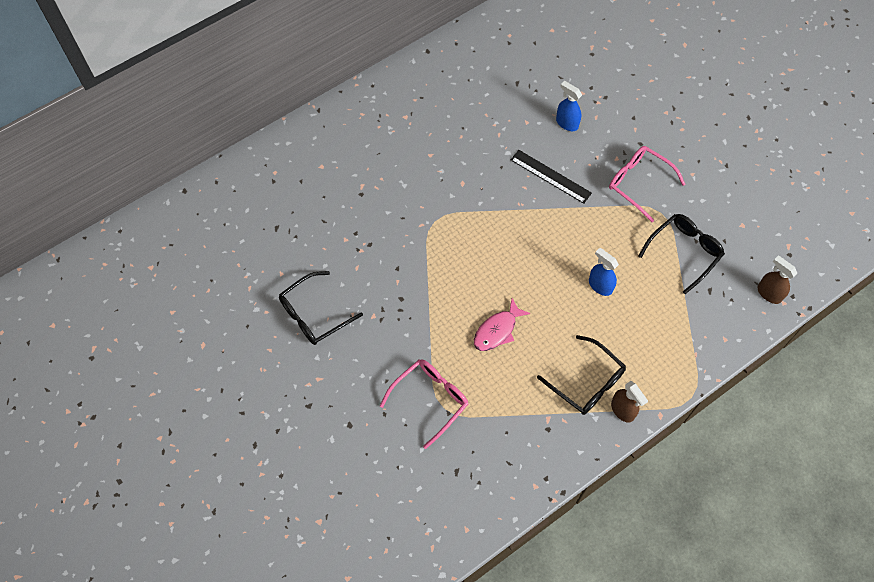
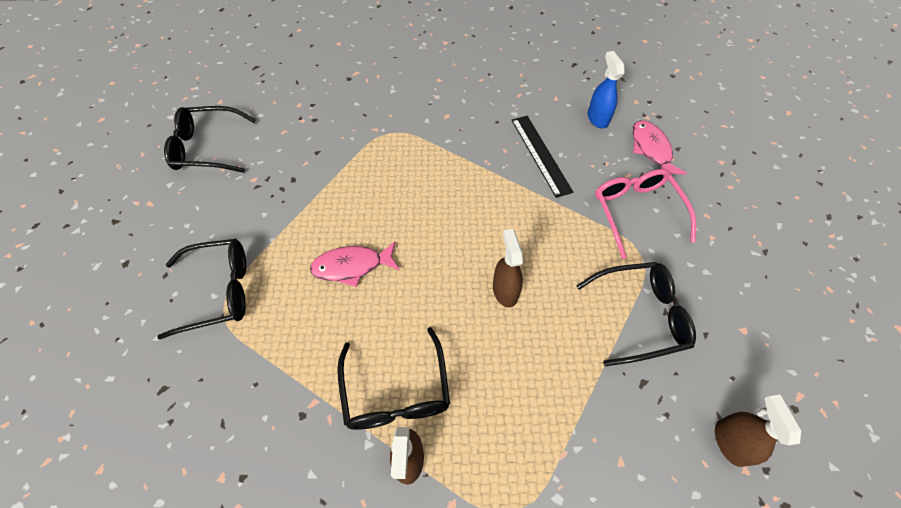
camera: 35 degrees right, 5 degrees down
(430, 399) = (220, 291): pink glasses -> black glasses
(600, 285) = (505, 290): blue spray bottle -> brown spray bottle
(617, 129) = (651, 149): none -> pink fish

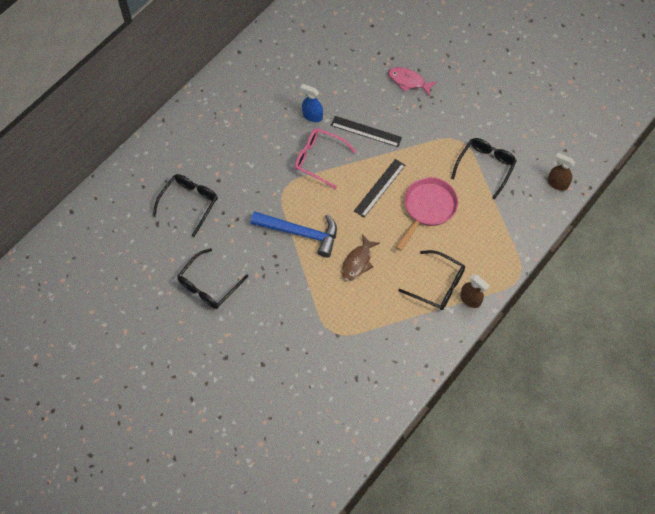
camera: 50 degrees left, 5 degrees up
(220, 291) = (320, 328): black glasses -> black glasses (189, 203)
(344, 183) = (300, 233): none -> blue hammer
(352, 266) = (357, 262): pink fish -> brown fish
(480, 217) = (379, 188): none -> black ruler
(505, 290) = (428, 208): brown spray bottle -> pink pan
(597, 118) = (367, 86): blue spray bottle -> blue spray bottle (312, 116)
(636, 211) = (436, 121): pink glasses -> pink glasses (318, 159)

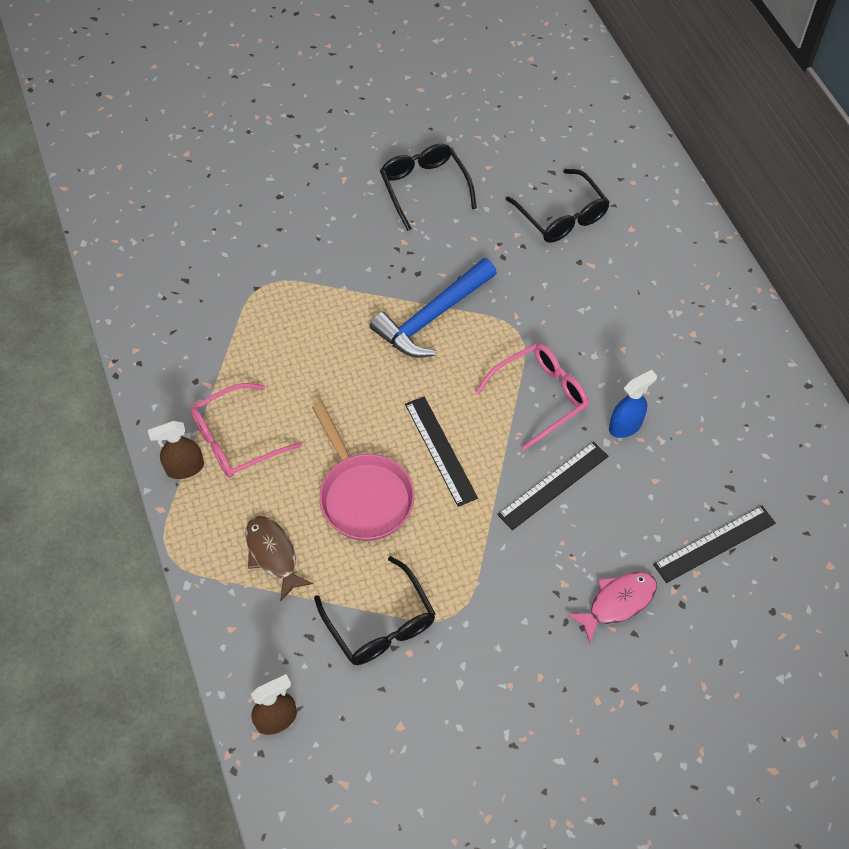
camera: 120 degrees right, 5 degrees down
(353, 57) = (715, 544): none -> black ruler
(357, 262) = (340, 361): brown fish -> brown fish (273, 554)
(438, 285) = (235, 440): black glasses -> pink glasses

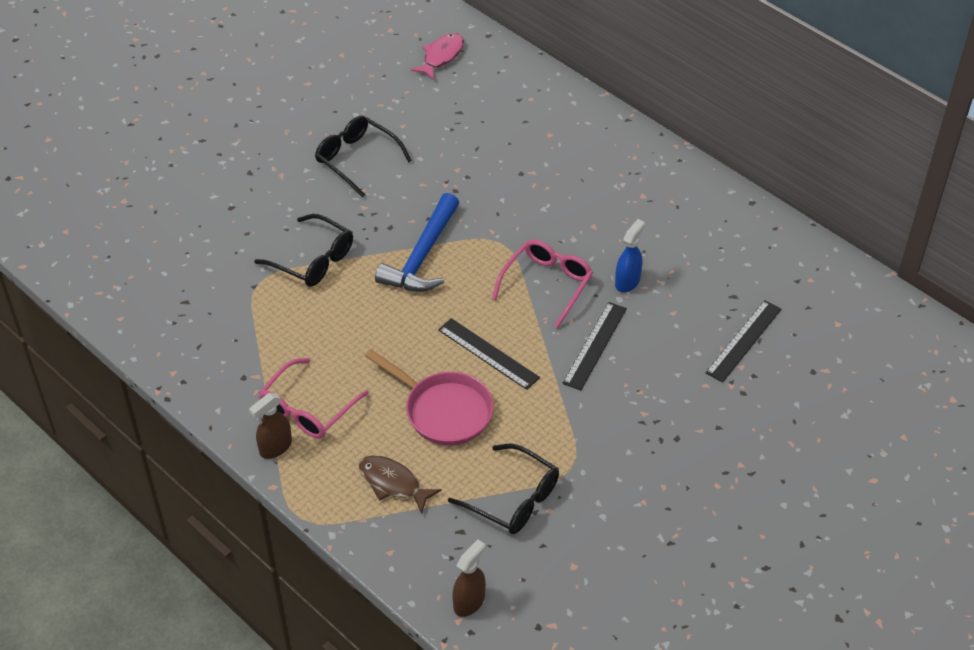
camera: 25 degrees left, 10 degrees down
(562, 217) = (487, 143): black glasses -> black glasses (314, 260)
(617, 602) = (693, 410): pink fish -> pink fish (441, 56)

